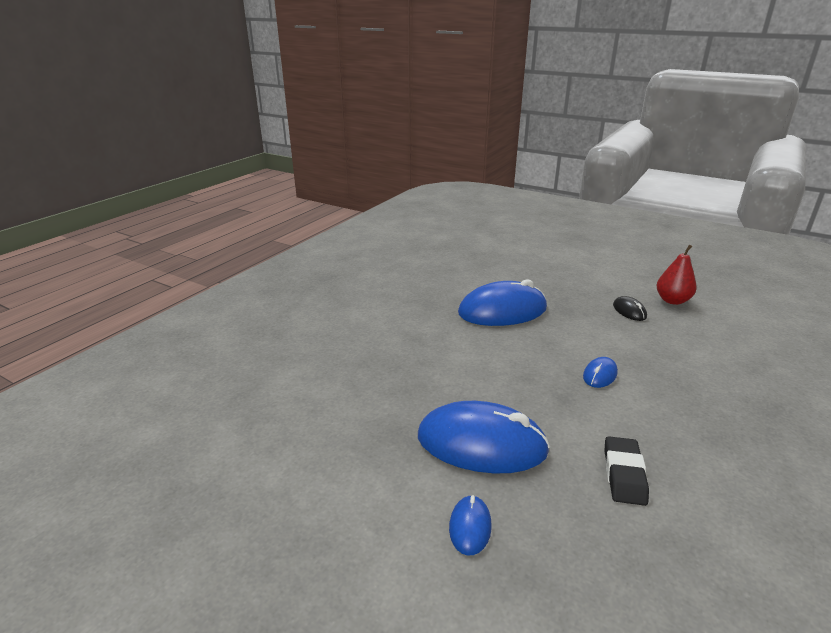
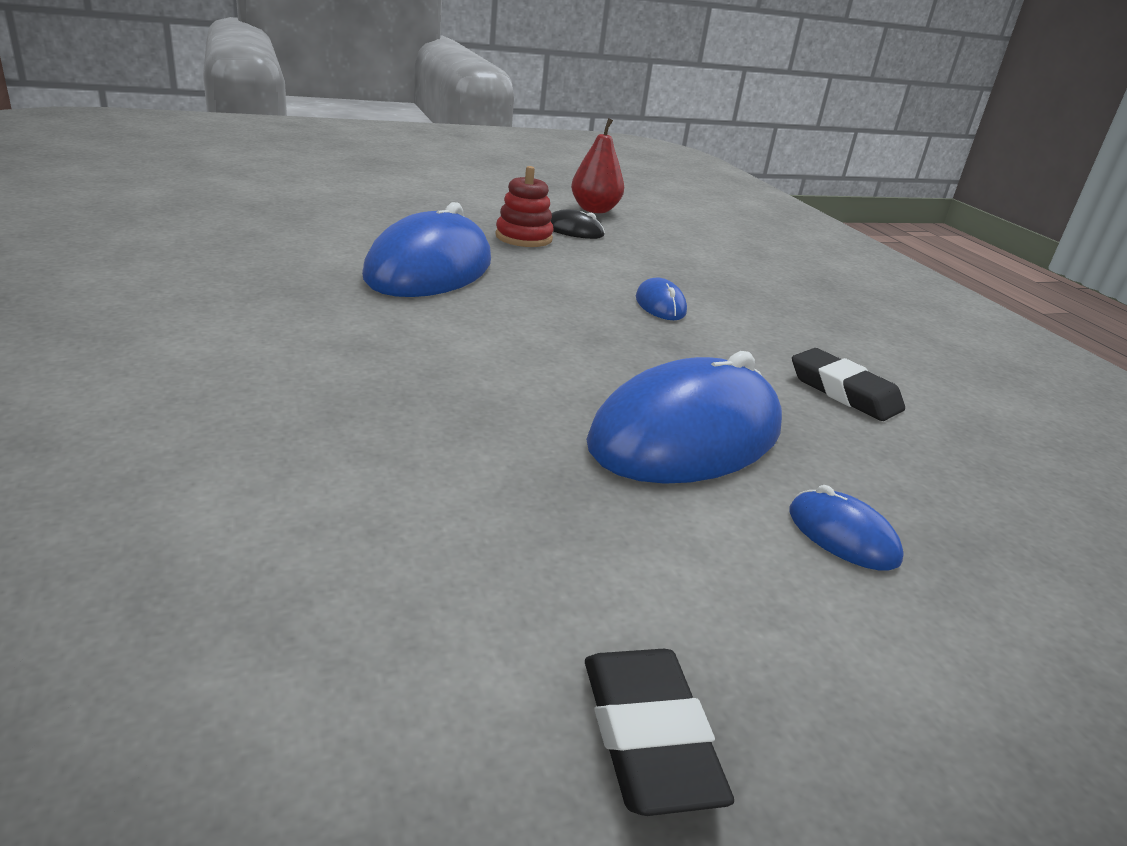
camera: 55 degrees left, 0 degrees up
(280, 522) = (648, 737): none -> black eraser
(587, 307) = (523, 238): none -> red stacking toy

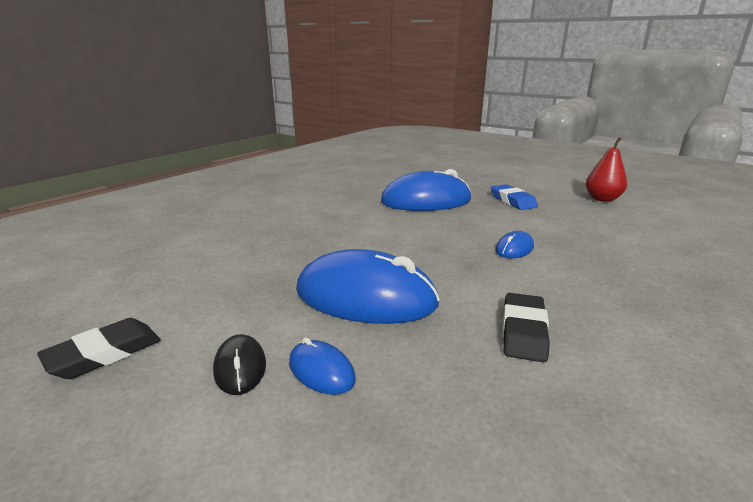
camera: 60 degrees right, 5 degrees down
(523, 238) = (512, 201): red stacking toy -> blue eraser
(573, 230) = (556, 205): black mouse -> black mouse (240, 367)
(842, 535) = (321, 371): blue mouse -> blue mouse turned 60 degrees counterclockwise

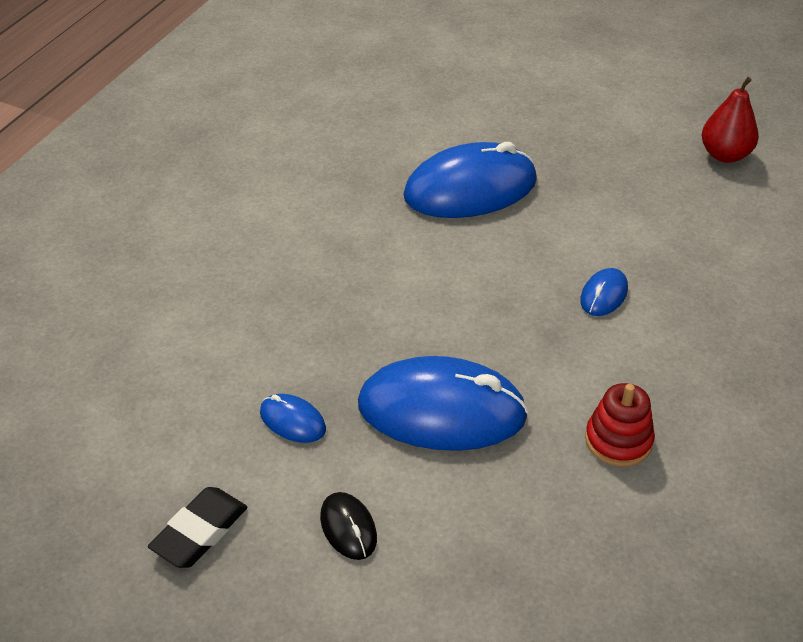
camera: 10 degrees left, 20 degrees up
(321, 371) = (429, 520): blue mouse -> blue mouse (292, 421)
(512, 201) = (597, 174): blue eraser -> none
(523, 331) = (618, 440): black eraser -> red stacking toy

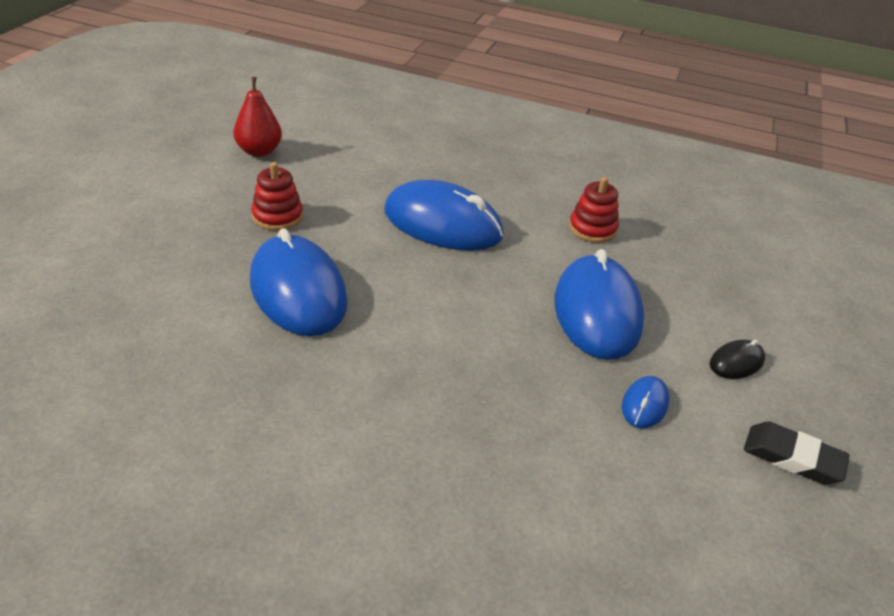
camera: 100 degrees left, 5 degrees down
(594, 172) = (277, 216): none -> red stacking toy
(604, 295) = (442, 223): blue mouse -> blue mouse, size x2.26

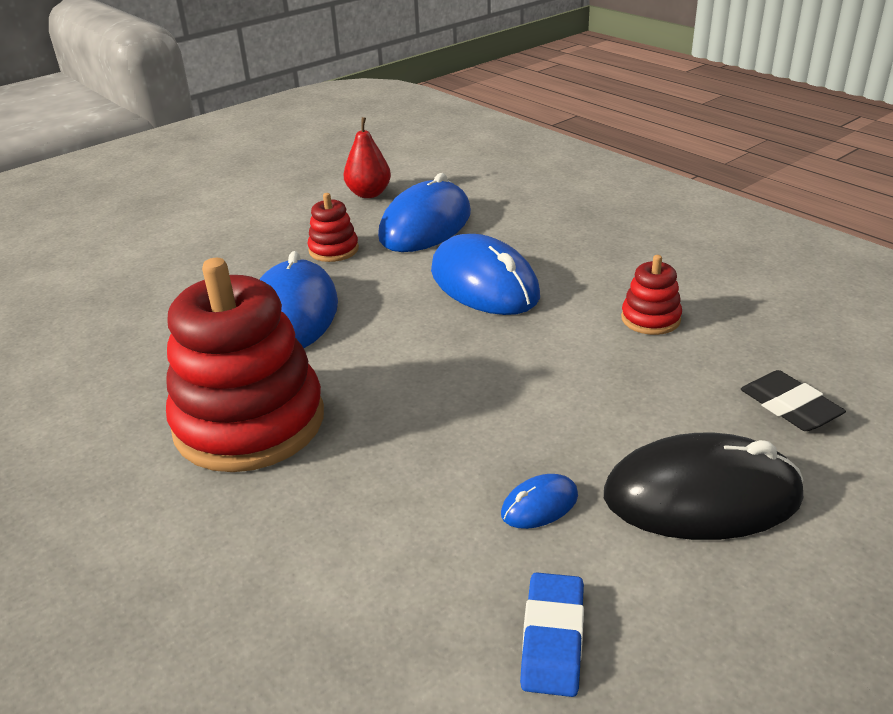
camera: 35 degrees right, 5 degrees down
(356, 408) = (249, 422): none -> red stacking toy
(597, 312) = (573, 401): blue mouse -> blue mouse (425, 225)
(736, 362) = (701, 496): black mouse -> black mouse, size x2.26
(737, 503) = (552, 639): none -> blue eraser
(792, 457) = (675, 619): black eraser -> black eraser (789, 407)

